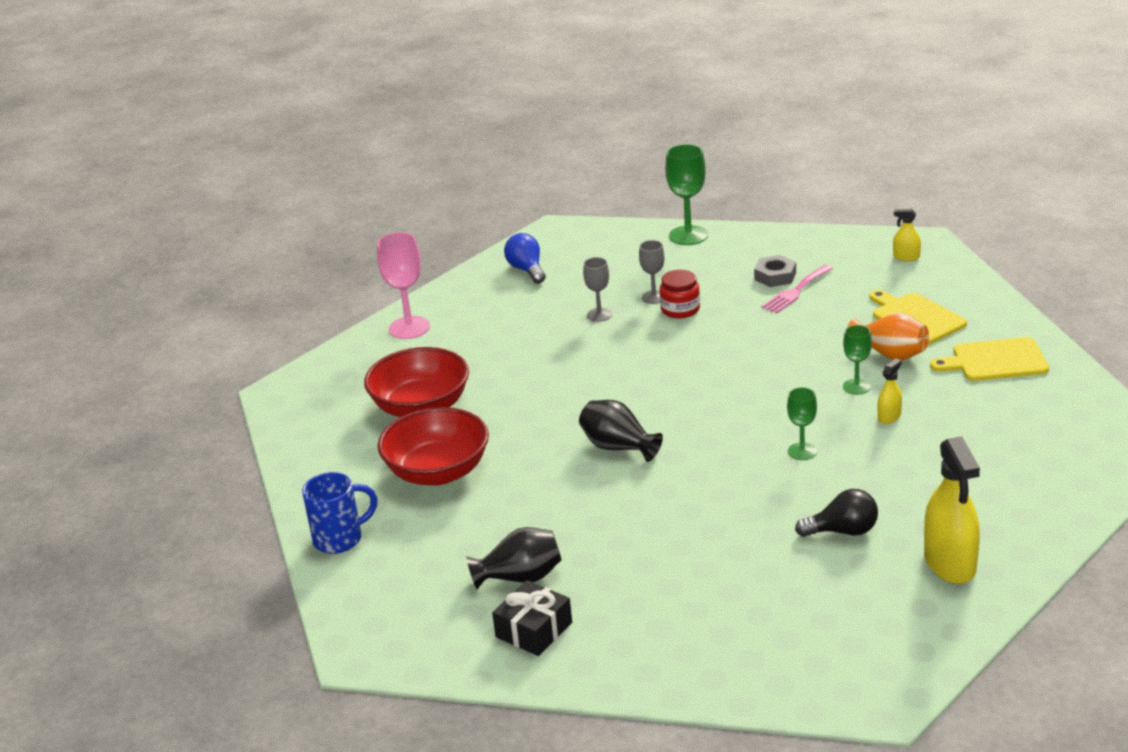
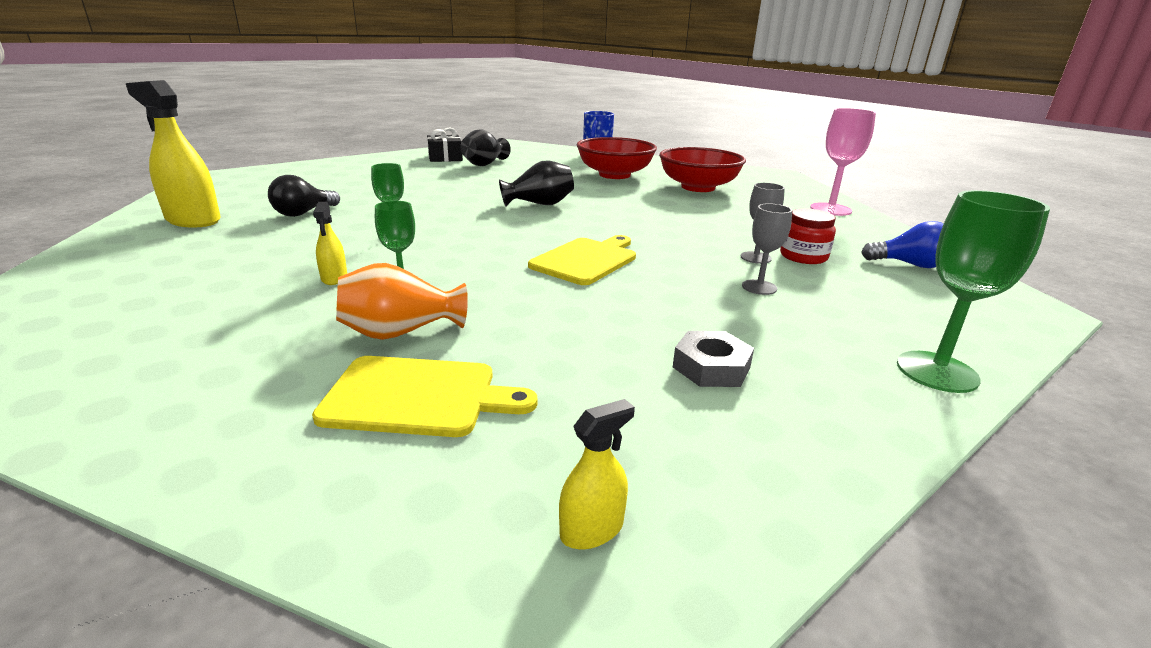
camera: 125 degrees right, 5 degrees down
(680, 309) = (709, 287): red jar -> red jar (803, 256)
(795, 291) = (645, 358): pink fork -> none
(995, 361) = (221, 382): yellow cutting board -> yellow cutting board (586, 260)

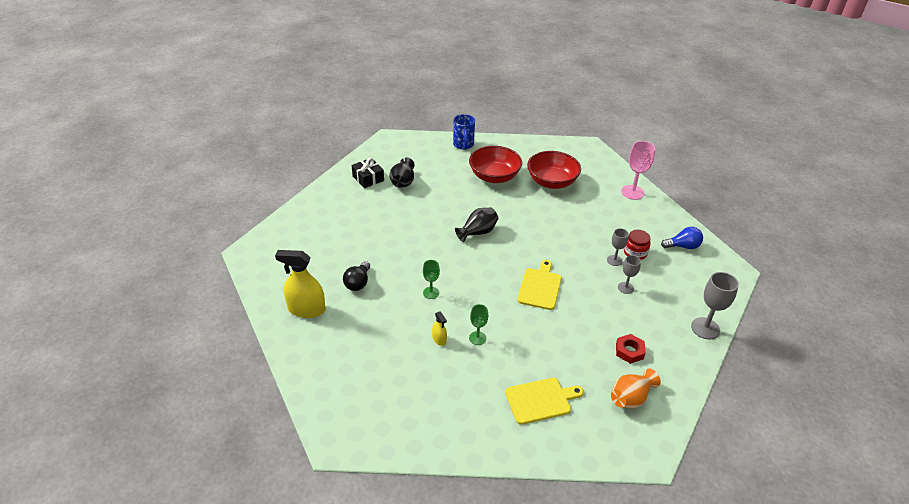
camera: 20 degrees left, 15 degrees up
(400, 332) = (503, 368): orange vase -> orange vase (631, 398)
(591, 529) = (628, 433): yellow spray bottle -> none
(711, 367) = (629, 351): grey nut -> red nut
(937, 372) = (705, 328): green goblet -> grey goblet

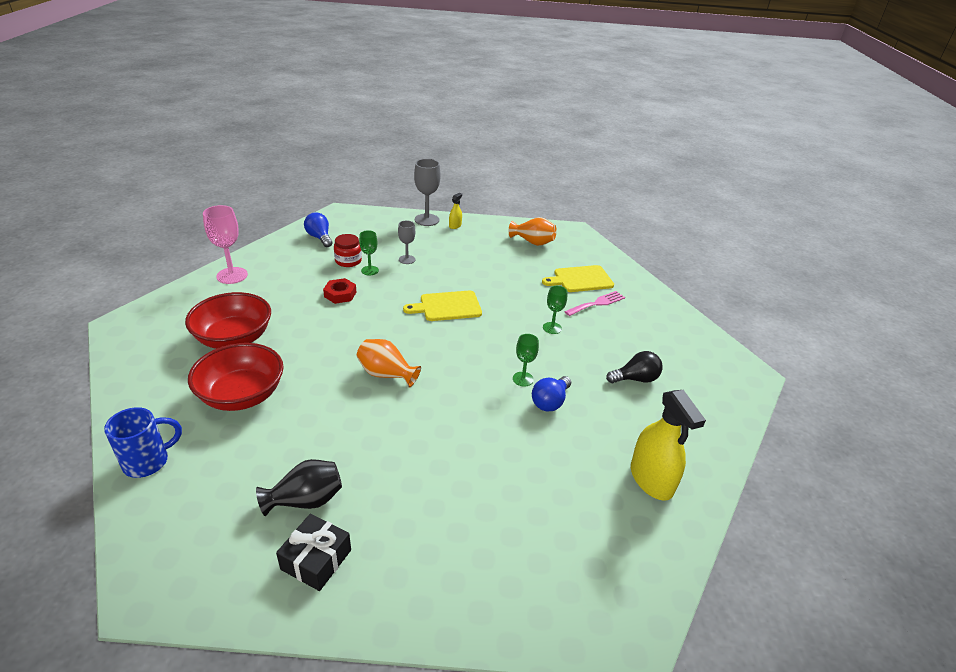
camera: 120 degrees left, 5 degrees down
(358, 283) = (565, 450): black light bulb -> black light bulb (635, 379)
(400, 296) = (550, 402): none -> blue light bulb
(439, 339) = (578, 351): yellow spray bottle -> yellow spray bottle (455, 226)
(477, 232) = (386, 374): black vase -> orange vase
(495, 390) = (597, 303): none -> pink fork
(540, 400) = (580, 279): yellow cutting board -> yellow cutting board turned 60 degrees counterclockwise
(614, 260) = (370, 270): grey goblet -> green goblet
(629, 351) = (485, 248): red nut -> red nut (340, 294)

